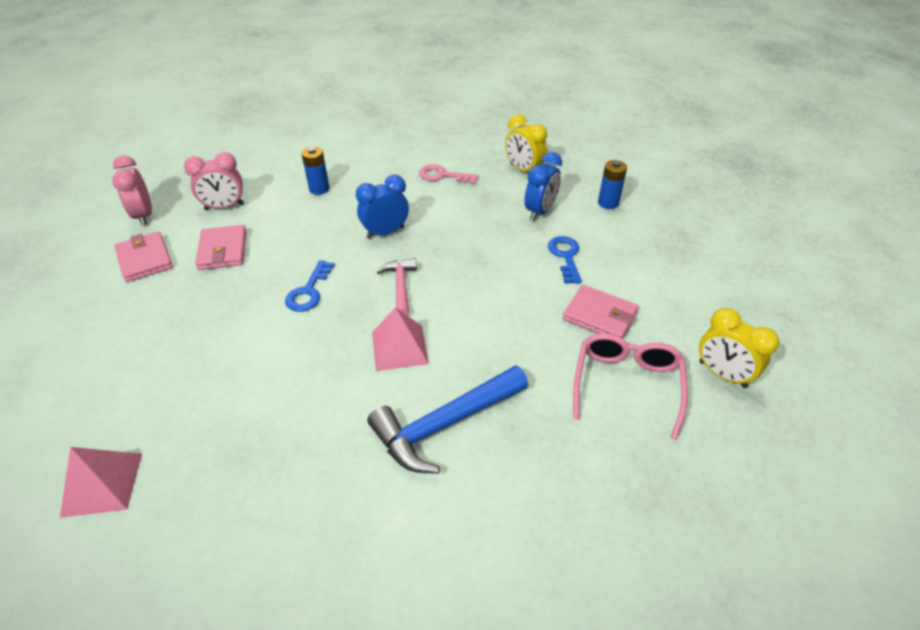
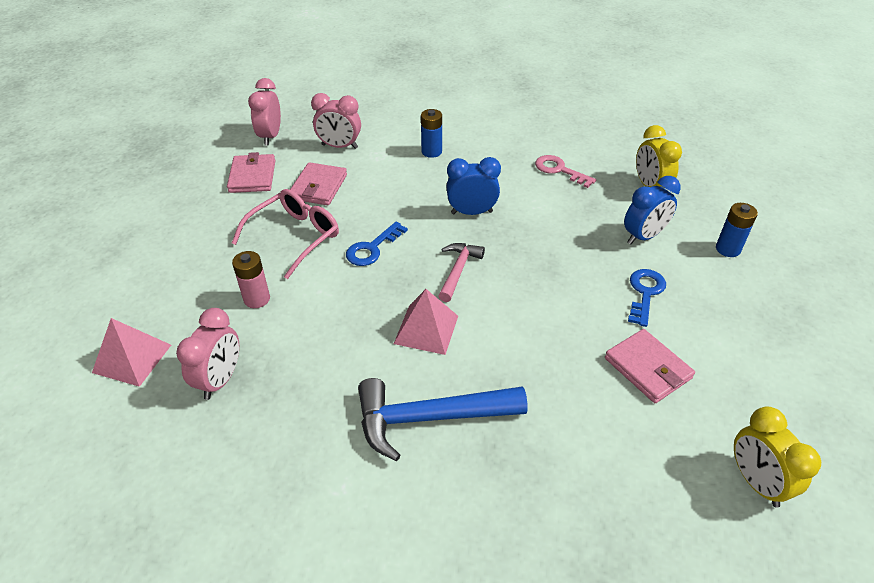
camera: 25 degrees right, 0 degrees up
(214, 376) = (257, 299): none -> pink battery
(217, 468) = (220, 380): none -> pink clock
(626, 385) = (636, 450): pink glasses -> pink glasses (295, 237)

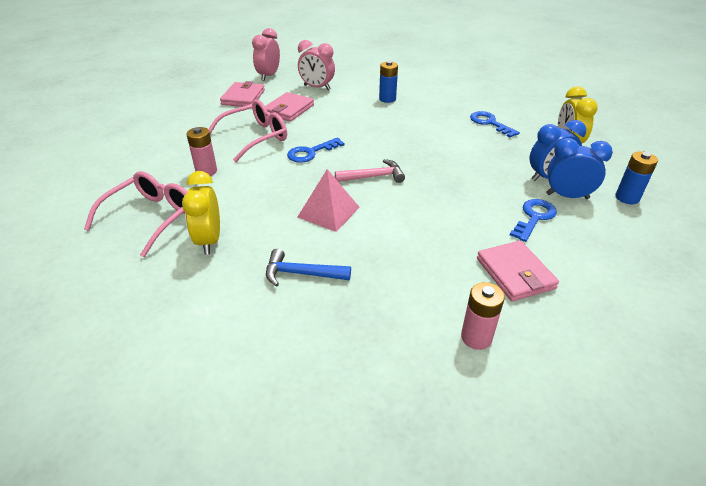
camera: 15 degrees right, 5 degrees down
(132, 358) = (97, 193): pink pyramid -> none
(220, 380) = (151, 217): pink clock -> pink glasses
(429, 418) = (301, 273): blue hammer -> blue hammer, size x0.58
(458, 270) = (374, 177): pink hammer -> pink hammer turned 45 degrees clockwise
(471, 212) = (402, 141): blue clock -> blue clock (567, 196)
(559, 170) = (490, 123): pink key -> blue key
(634, 454) = (476, 337): none -> pink battery
(756, 482) = (593, 386): yellow clock -> yellow clock (209, 240)

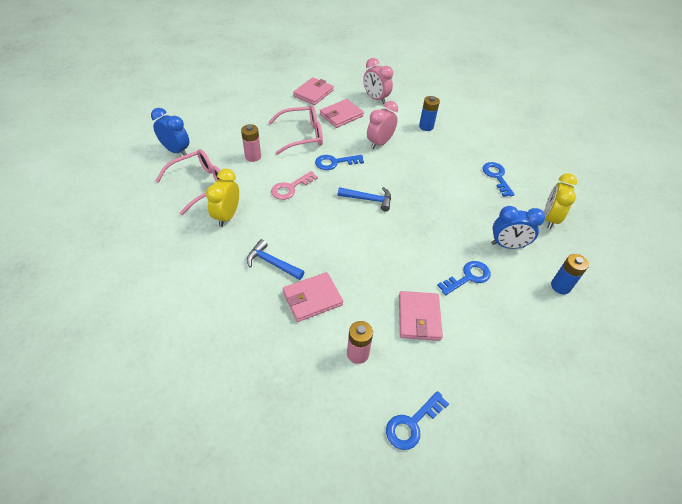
camera: 20 degrees right, 10 degrees up
(268, 76) = (344, 76): pink clock -> pink clock (380, 143)
(274, 190) = (290, 188): none -> pink key
(328, 212) = (318, 219): pink pyramid -> none
(374, 177) = (368, 199): pink hammer -> blue hammer
(378, 296) = (312, 298): none -> pink wallet
(567, 196) = (510, 267): blue clock -> blue clock (176, 151)
(598, 392) = (412, 424): none -> blue key

